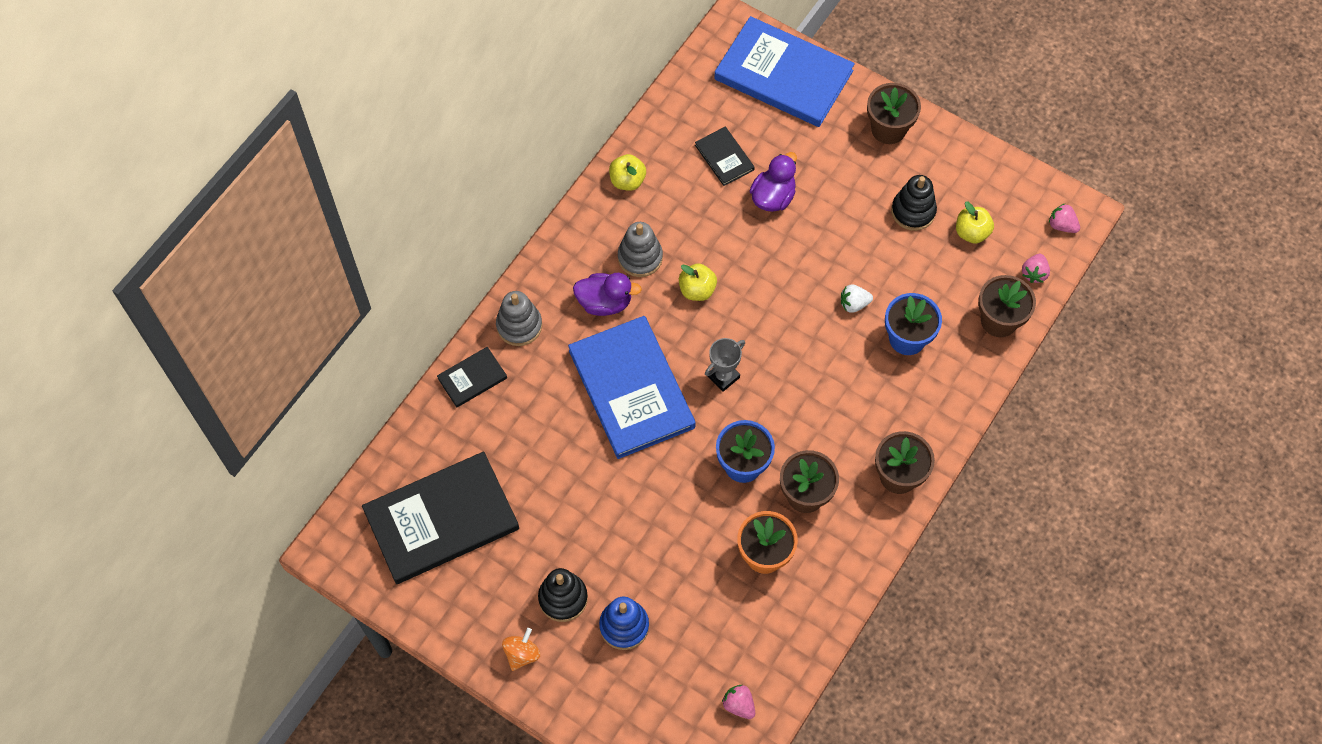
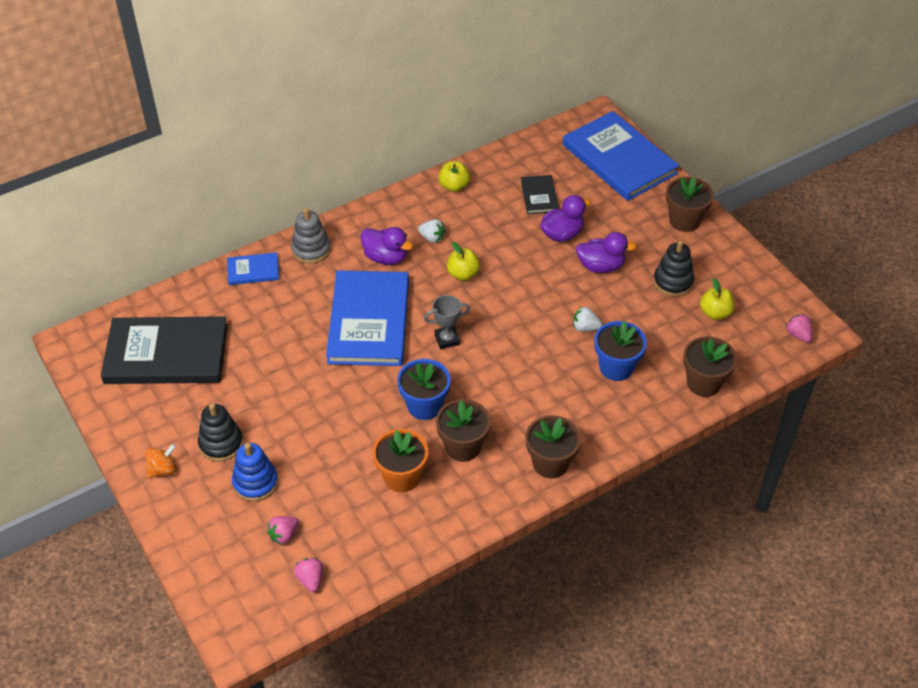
camera: 25 degrees right, 15 degrees down
(472, 378) = (253, 270): black book -> blue book
(640, 257) = (432, 238): grey stacking toy -> white strawberry
(832, 221) = (601, 266): none -> purple duck
(1034, 273) = (754, 360): pink strawberry -> pink strawberry (284, 535)

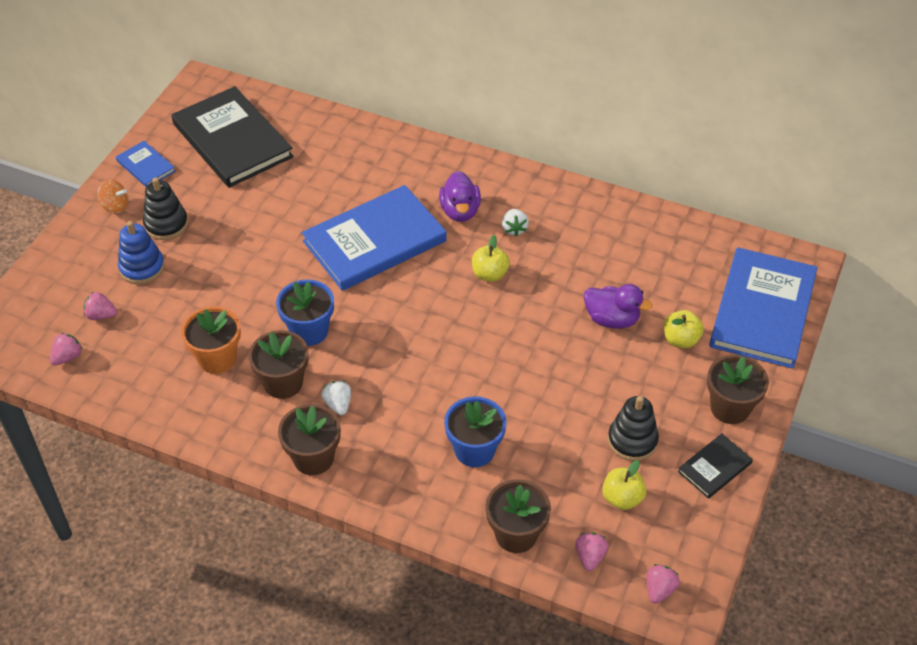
camera: 55 degrees right, 0 degrees up
(253, 270) = (366, 138): blue book -> blue book (145, 166)
(311, 249) = (423, 159): grey stacking toy -> none
(447, 339) = (400, 305): grey trophy -> none
(454, 186) = (594, 209): yellow apple -> yellow apple (680, 340)
(539, 196) = (645, 276): black book -> black book (714, 467)
(585, 328) = (505, 400): white strawberry -> white strawberry (338, 404)
(601, 266) = (598, 371): purple duck -> none
(749, 355) = (590, 557): none -> pink strawberry

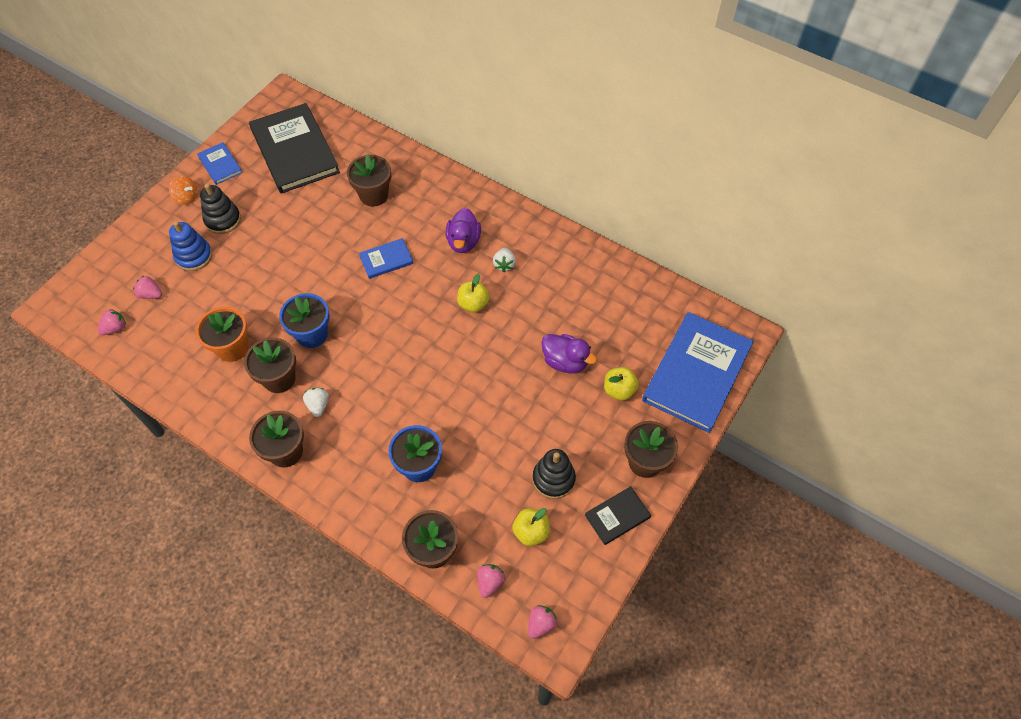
camera: 10 degrees right, 10 degrees up
(340, 176) = (374, 195): none -> brown flower pot
(375, 241) = (386, 260): blue book -> blue book, size x0.46

